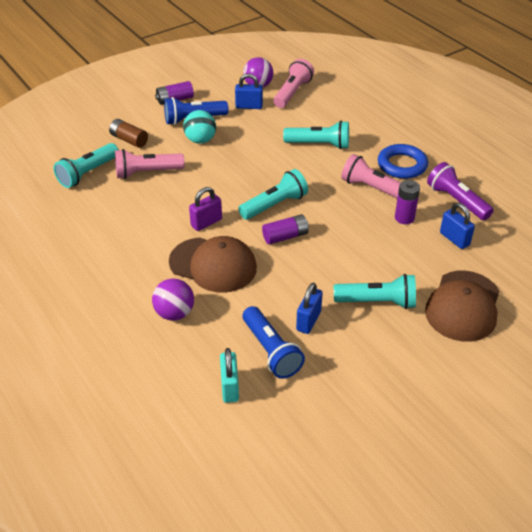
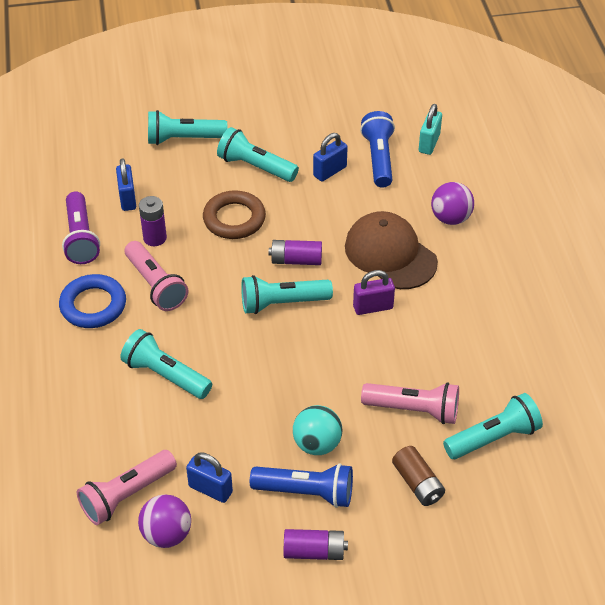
camera: 155 degrees left, 5 degrees up
(357, 251) = (234, 219): none -> brown ring
(463, 306) = (183, 139): brown cap -> turquoise flashlight

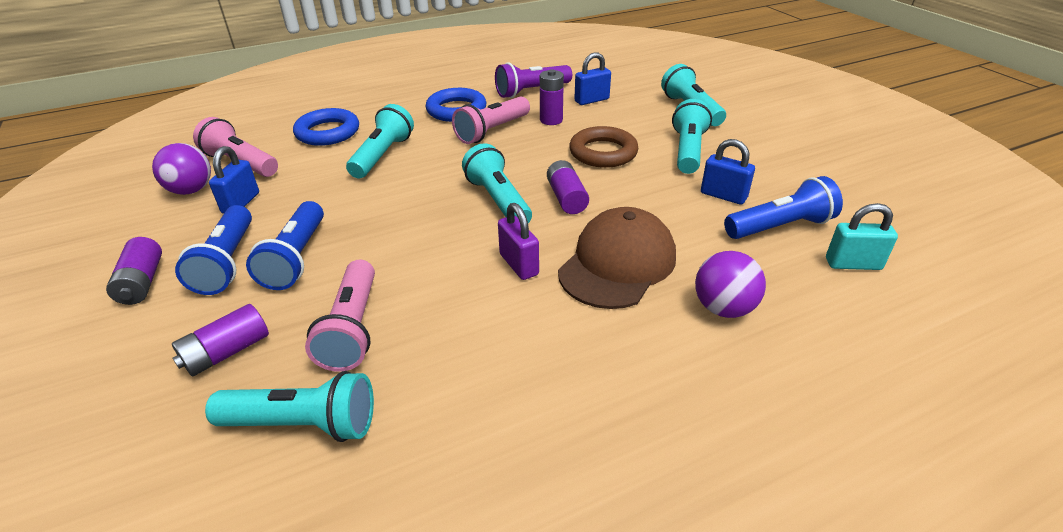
camera: 75 degrees right, 10 degrees down
(90, 419) = (328, 132): none -> blue ring
(317, 444) = (296, 258): turquoise ball -> blue flashlight
(417, 483) = (227, 352): brown battery -> purple battery
(493, 437) = (304, 424): turquoise flashlight -> turquoise flashlight turned 45 degrees counterclockwise

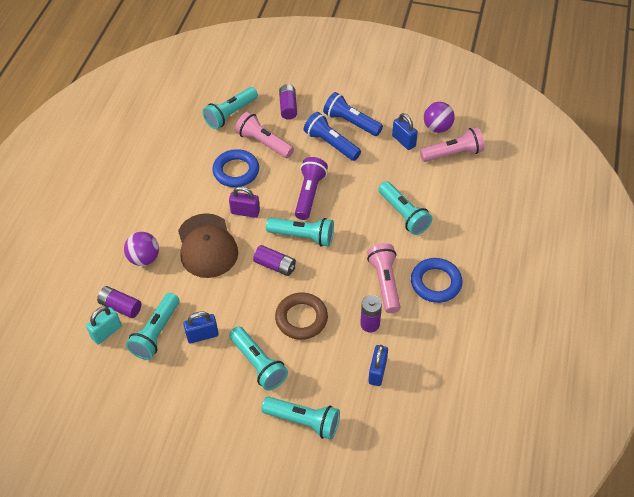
camera: 130 degrees right, 15 degrees up
(142, 282) = (362, 95): purple battery -> purple battery (120, 306)
(328, 132) = (461, 203): blue ring -> blue ring (236, 171)
(531, 91) = (428, 346): purple flashlight -> purple flashlight (309, 194)
(780, 227) = (156, 333): blue flashlight -> turquoise flashlight

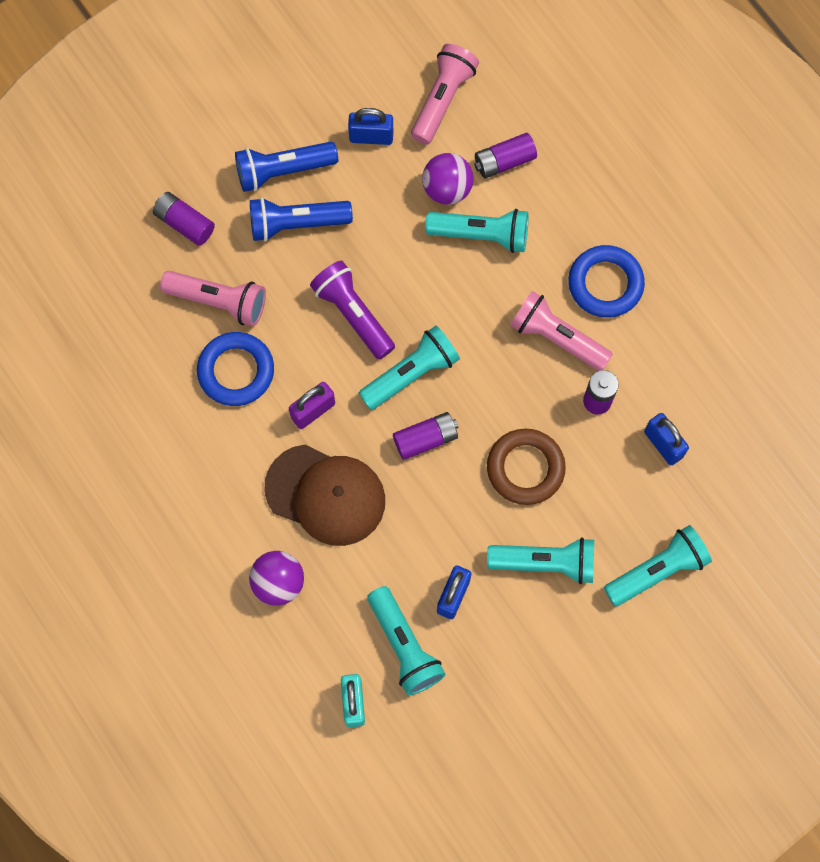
camera: 50 degrees left, 20 degrees up
(120, 306) = (329, 661): purple battery -> purple battery (504, 161)
(230, 114) = (130, 303): turquoise flashlight -> none
(263, 143) = (219, 301): pink flashlight -> pink flashlight turned 150 degrees counterclockwise
(437, 127) = (386, 80): purple ball -> purple ball (447, 189)

